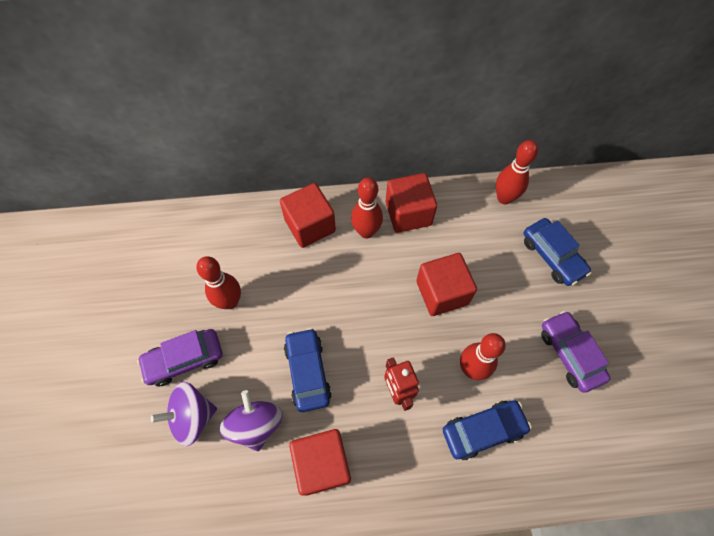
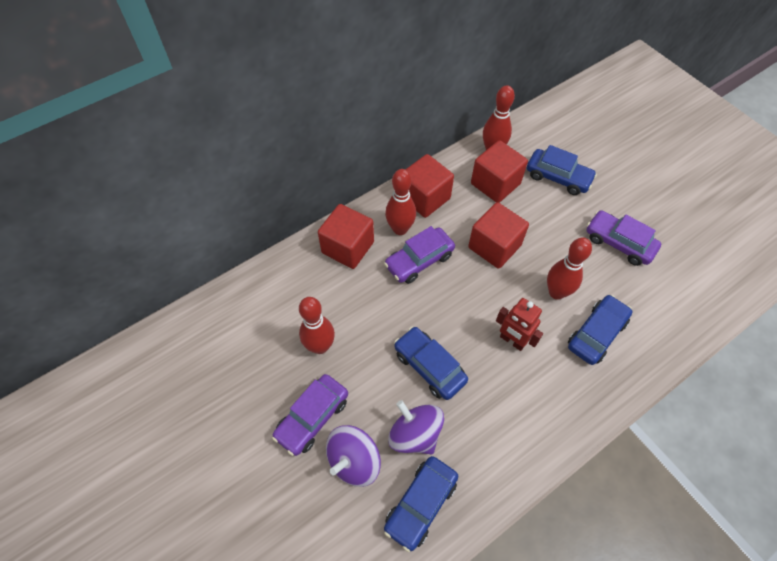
camera: 30 degrees left, 5 degrees down
(220, 488) = (421, 504): none -> blue car
(322, 464) = (492, 432): red cube -> red cube (495, 184)
(363, 270) = (419, 260): none -> purple car

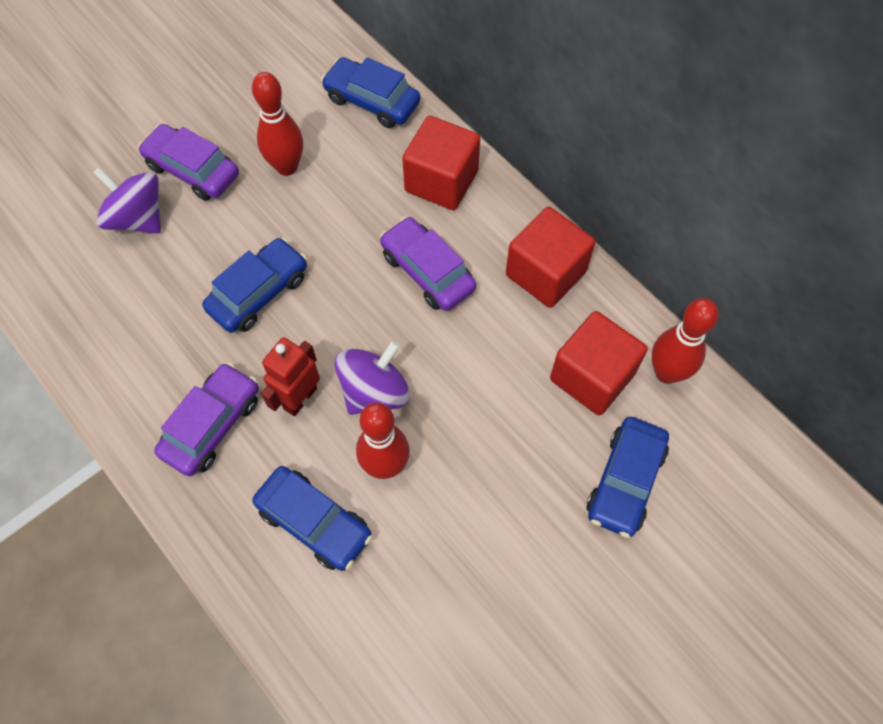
camera: 85 degrees right, 5 degrees up
(400, 229) = (481, 243): red bowling pin -> none
(415, 434) = (167, 280): purple spinning top -> purple spinning top (374, 391)
(421, 504) = (81, 291): blue car -> blue car (372, 101)
(494, 246) = (463, 375): red cube -> none
(618, 243) = (492, 577): purple car -> purple car (212, 425)

